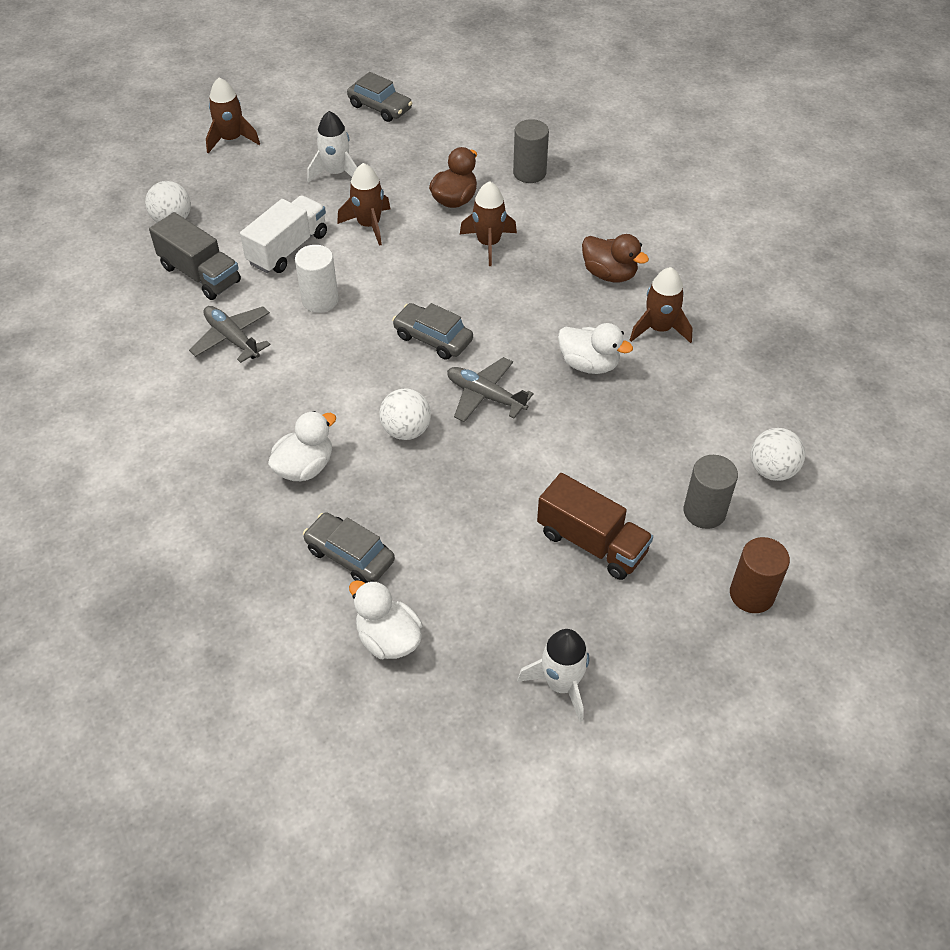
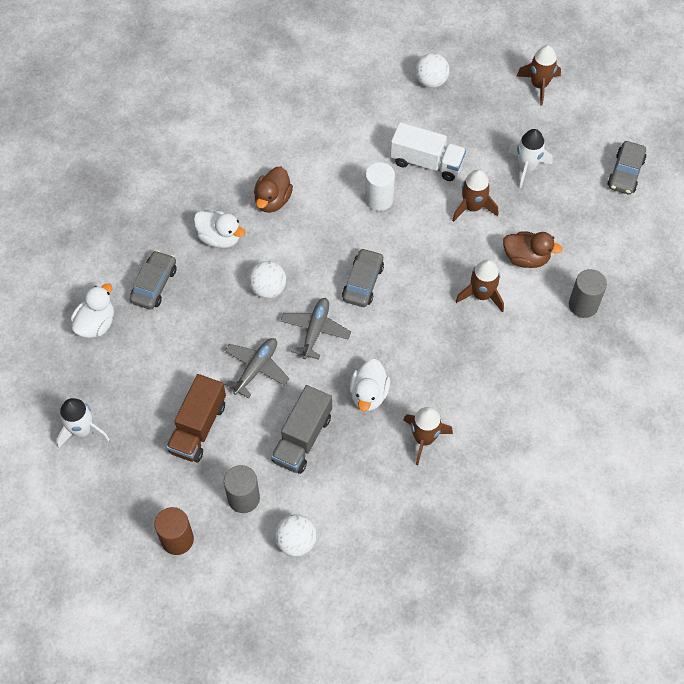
camera: 75 degrees right, 10 degrees up
(200, 274) = (380, 118): grey truck -> grey truck (302, 438)
(232, 338) = (323, 158): grey plane -> grey plane (256, 369)
(609, 274) = (476, 390): brown duck -> brown duck (273, 200)

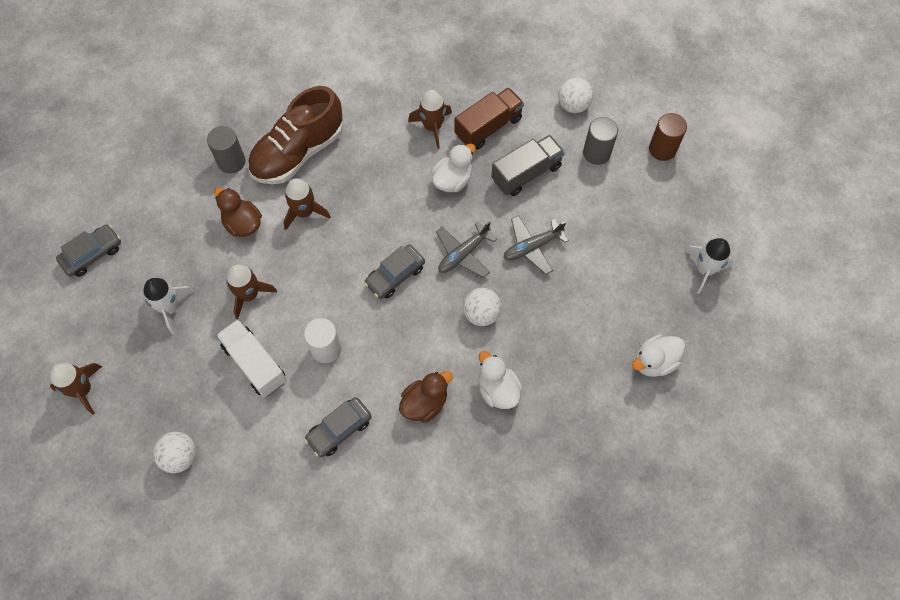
camera: 150 degrees left, 5 degrees up
(154, 285) = (583, 373): grey car -> grey car (339, 429)
(198, 428) = (606, 223): brown truck -> brown truck (488, 127)
(531, 345) = (298, 152): none -> brown shoe

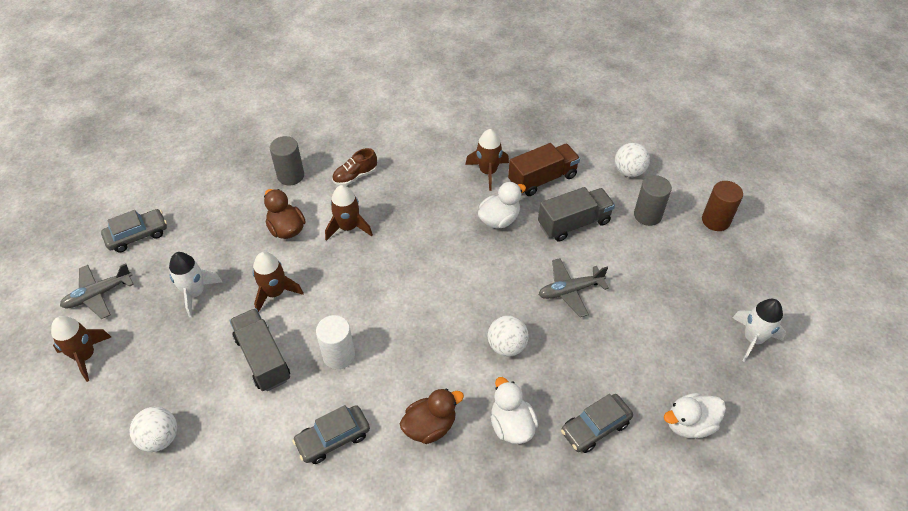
camera: 10 degrees right, 15 degrees down
(255, 363) = (263, 358): white truck -> grey truck
(298, 152) = (355, 176): brown shoe -> brown shoe, size x0.45
(395, 275) = (425, 297): grey car -> grey car (595, 427)
(463, 254) = (498, 287): grey plane -> grey plane (98, 294)

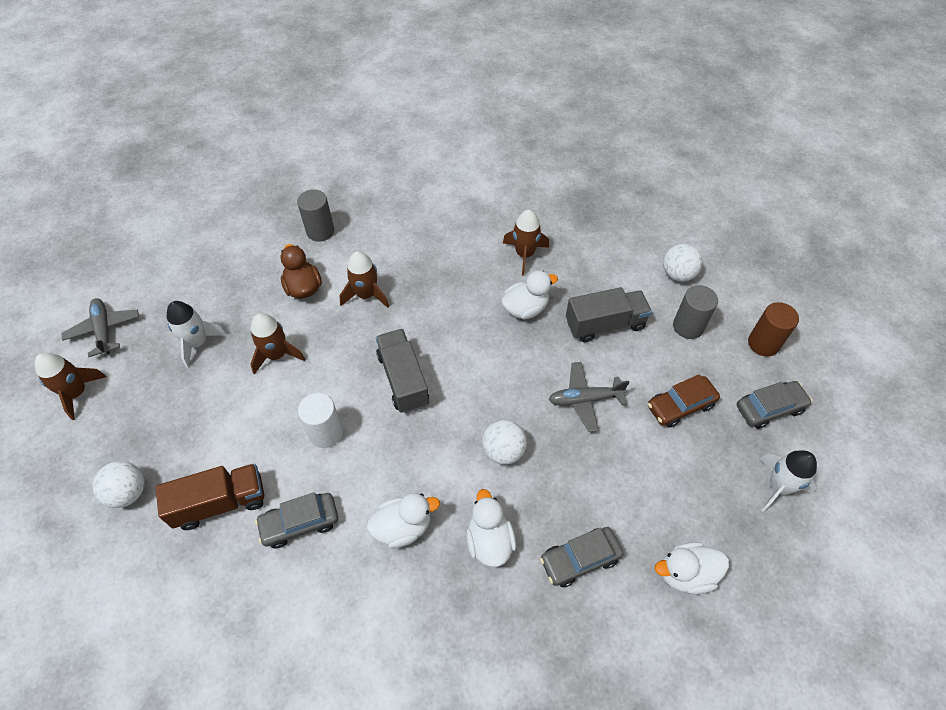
camera: 10 degrees right, 5 degrees up
(98, 294) = (104, 330): grey plane -> grey plane turned 90 degrees clockwise
(137, 235) = (155, 273): grey car -> grey car (769, 408)
(263, 358) = (249, 423): grey truck -> grey truck (403, 379)
(355, 176) = (385, 240): brown shoe -> none
(430, 426) = (403, 527): brown duck -> white duck
(542, 179) = (581, 270): brown truck -> brown truck (220, 503)
(655, 284) = (680, 406): none -> brown car

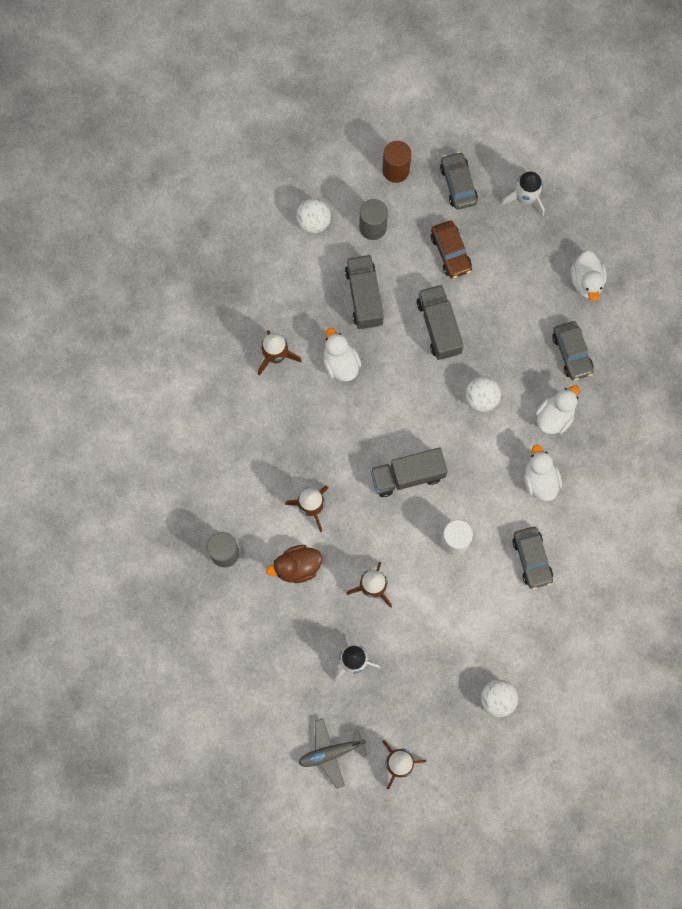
camera: 85 degrees left, 20 degrees up
(220, 503) = (511, 623): brown truck -> none
(489, 541) = (554, 416): white duck -> white duck turned 135 degrees clockwise
(585, 399) = (439, 327): grey plane -> grey truck

